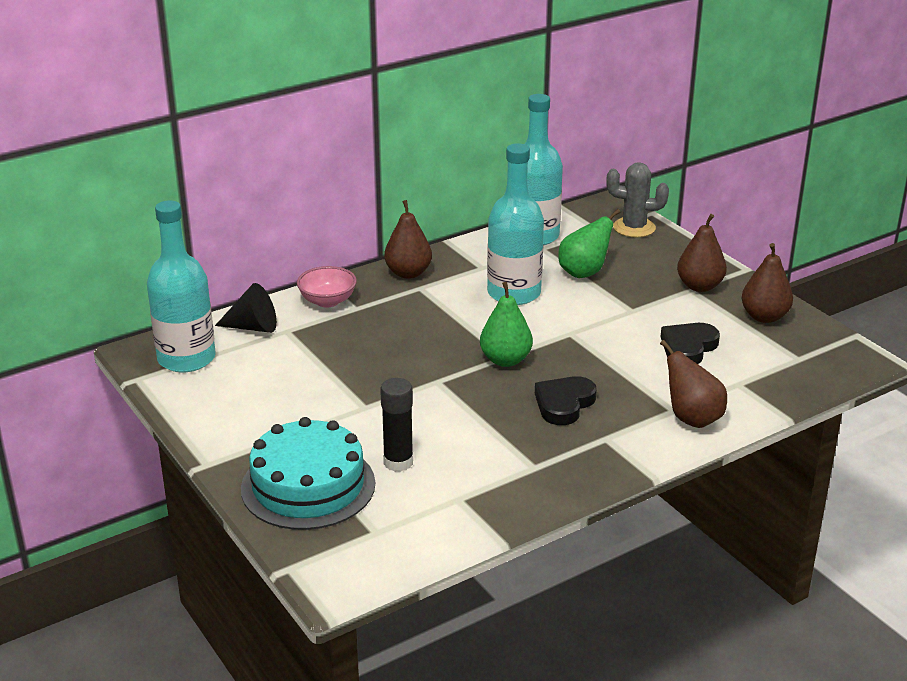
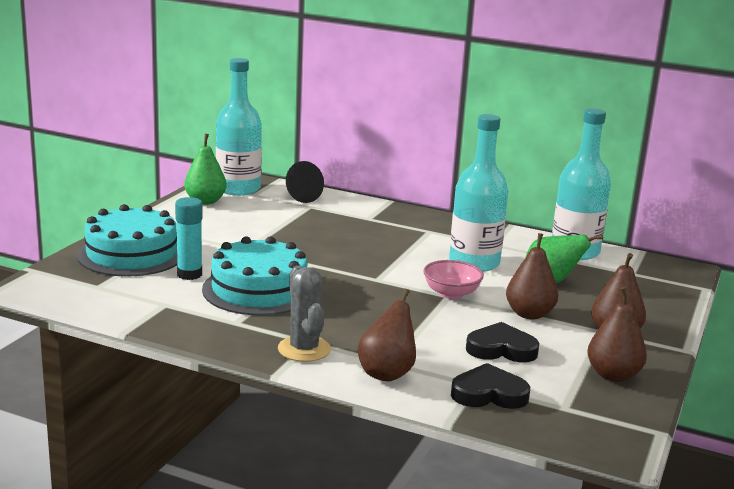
camera: 55 degrees right, 10 degrees down
(327, 301) = (365, 208): pink bowl -> pink bowl (451, 294)
(398, 462) = (189, 274): black glue stick -> turquoise glue stick
(408, 273) = (442, 223): brown pear -> brown pear (529, 314)
(472, 431) = (259, 290): none -> turquoise cake
(505, 360) = (372, 280): green pear -> green pear (205, 201)
(564, 404) = (339, 315): black heart -> black heart (489, 393)
(634, 228) = (663, 286): grey cactus -> grey cactus (304, 349)

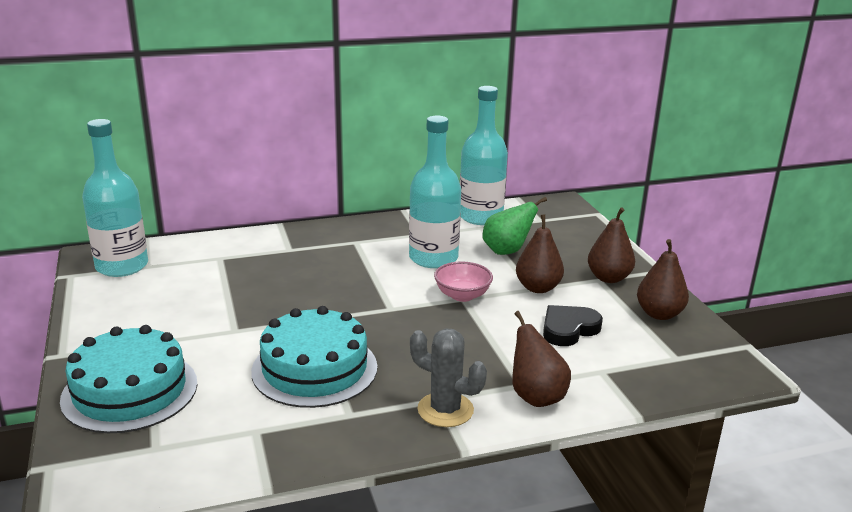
camera: 40 degrees left, 5 degrees up
(189, 274) = (226, 385): turquoise glue stick -> none
(205, 201) = (110, 294): green pear -> none
(300, 196) = (195, 251): black cone -> none
(489, 393) = (621, 374): black heart -> none

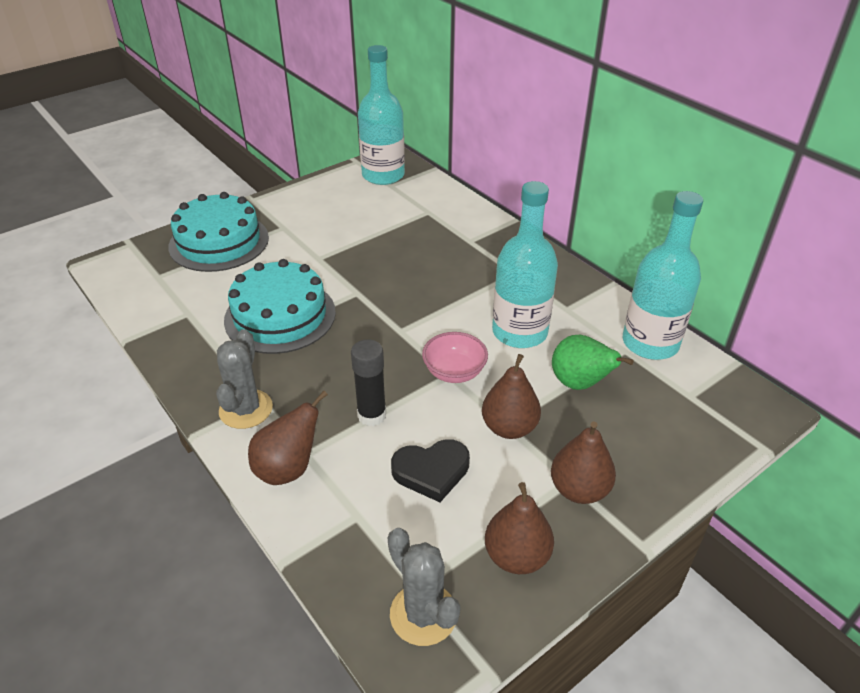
camera: 70 degrees right, 15 degrees up
(492, 343) = (371, 415): none -> black glue stick
(568, 329) = (431, 471): black heart -> black heart turned 135 degrees clockwise
(700, 360) = (423, 614): none -> grey cactus

